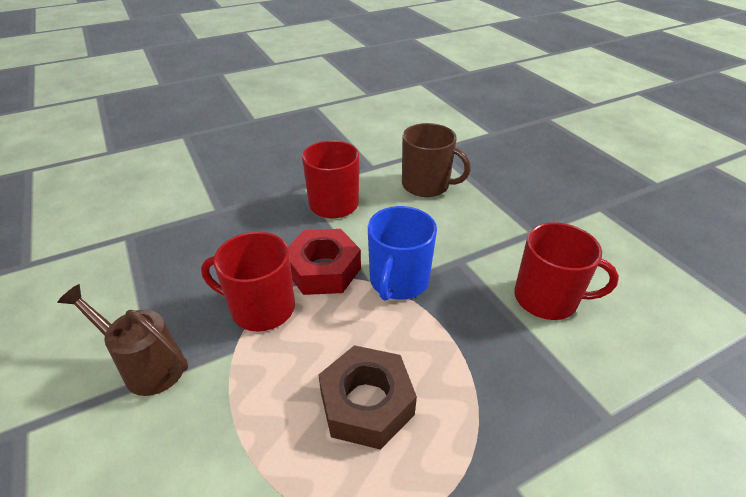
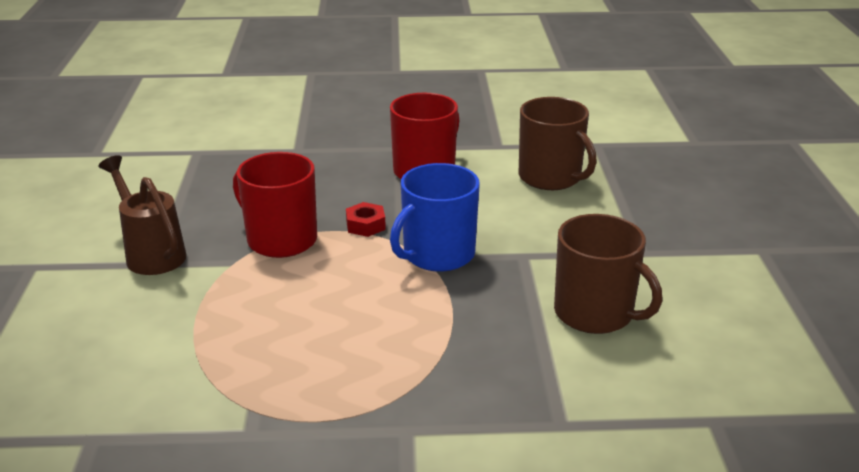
camera: 25 degrees right, 10 degrees down
(323, 269) = (365, 225): red nut -> red nut, size x0.49
(366, 403) = (323, 336): brown nut -> none
(547, 298) = (595, 313): red mug -> brown mug

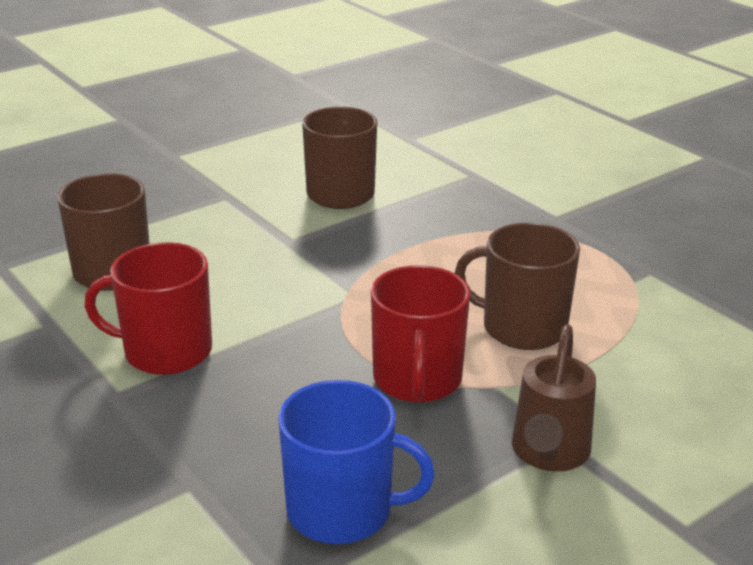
camera: 125 degrees left, 0 degrees up
(272, 308) = (522, 327): none -> brown mug
(365, 225) = (329, 340): red nut -> none
(437, 254) = (337, 281): blue mug -> blue mug (342, 510)

